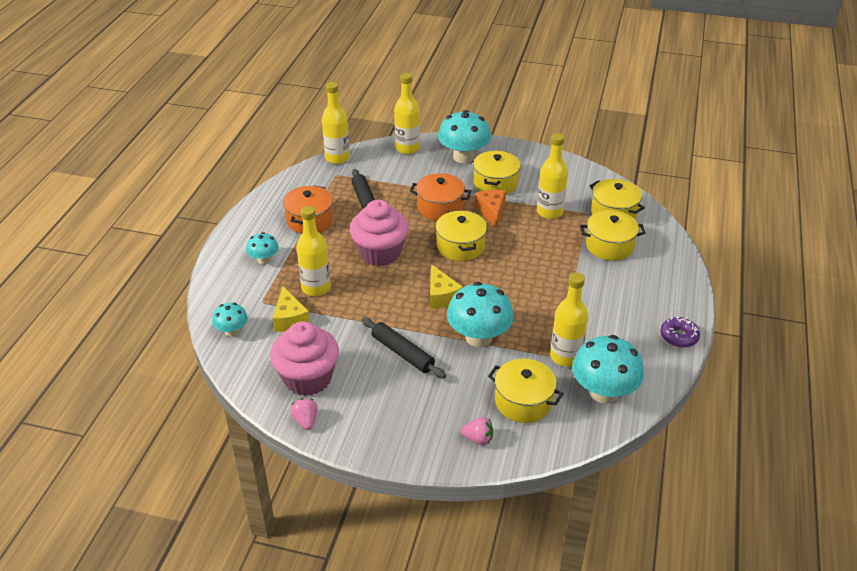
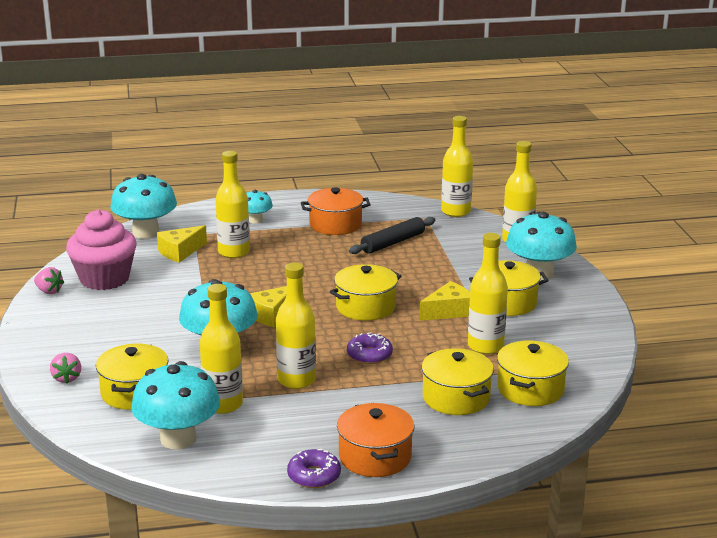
camera: 65 degrees right, 15 degrees down
(232, 331) = (146, 233): turquoise mushroom -> turquoise mushroom, size x1.87
(305, 421) = (49, 291): pink strawberry -> pink strawberry turned 75 degrees clockwise
(380, 253) = (315, 269): pink cupcake -> none
(402, 353) = (168, 314): black rolling pin -> none
(440, 207) = (425, 281): orange pot -> orange pot (375, 457)
(491, 211) = (448, 311): orange cheese -> yellow cheese
(533, 266) = (369, 355): none -> purple donut
(549, 310) = (296, 380): none -> yellow bottle

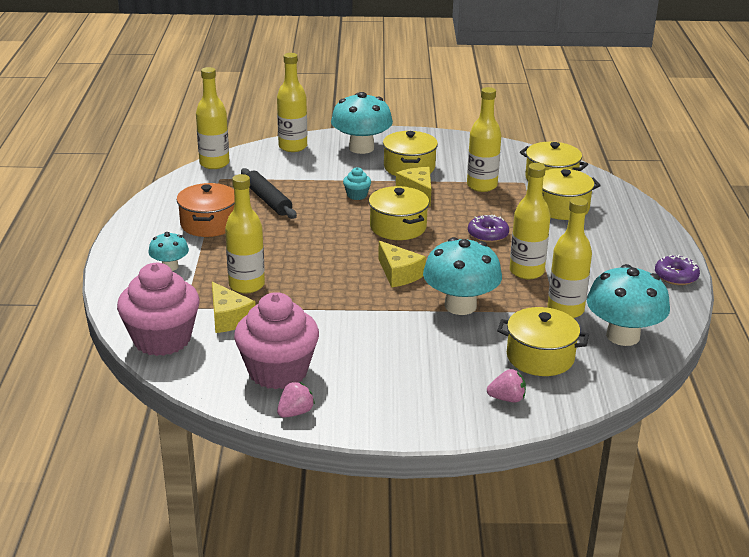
camera: 80 degrees left, 5 degrees up
(146, 233) = (162, 339): turquoise mushroom -> pink cupcake
(375, 457) = (647, 249): orange pot -> none
(425, 281) = (357, 195): none -> turquoise cupcake

